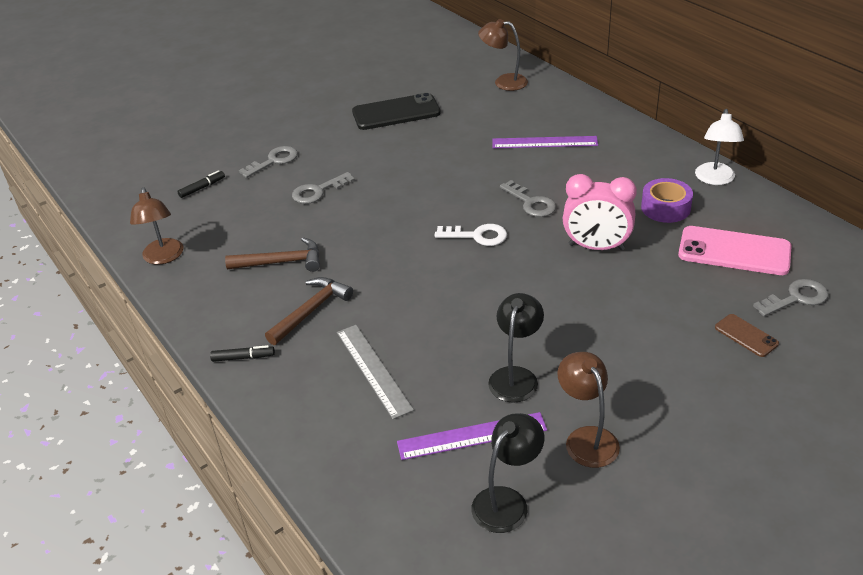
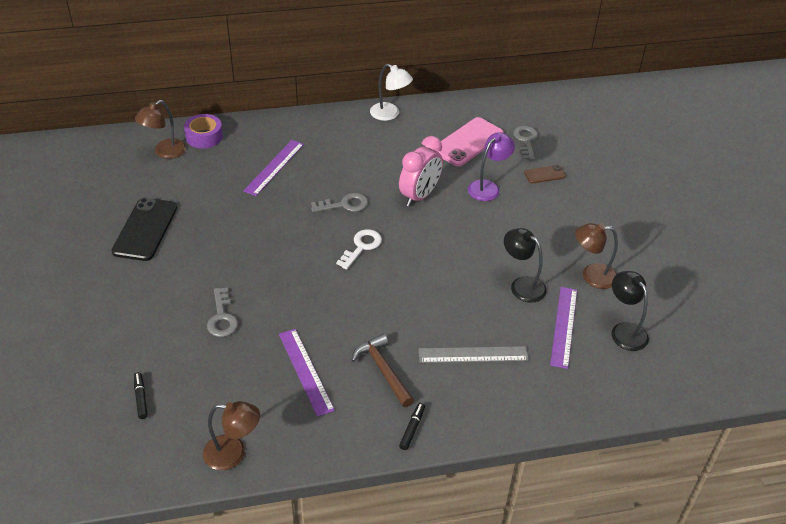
camera: 70 degrees left, 5 degrees up
(274, 161) = (144, 333): grey key -> none
(281, 262) = (306, 371): brown hammer -> purple ruler
(665, 208) = (402, 148): purple tape -> purple tape (204, 136)
(667, 294) = (488, 187): none -> purple lamp

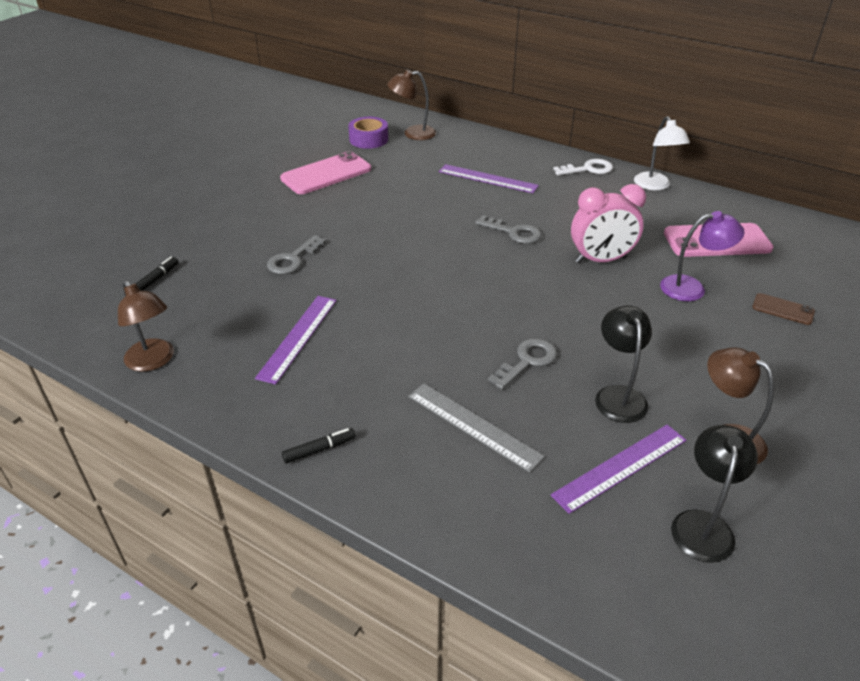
camera: 45 degrees right, 5 degrees down
(145, 229) = (326, 174): black phone -> pink phone
(204, 136) = (458, 136): purple tape -> purple tape (368, 139)
(274, 167) = (487, 179): purple ruler -> purple ruler turned 45 degrees clockwise
(361, 247) = (485, 271): white key -> white key (588, 169)
(383, 370) = (364, 380): brown hammer -> none
(526, 141) = (795, 269): grey key -> grey key (527, 361)

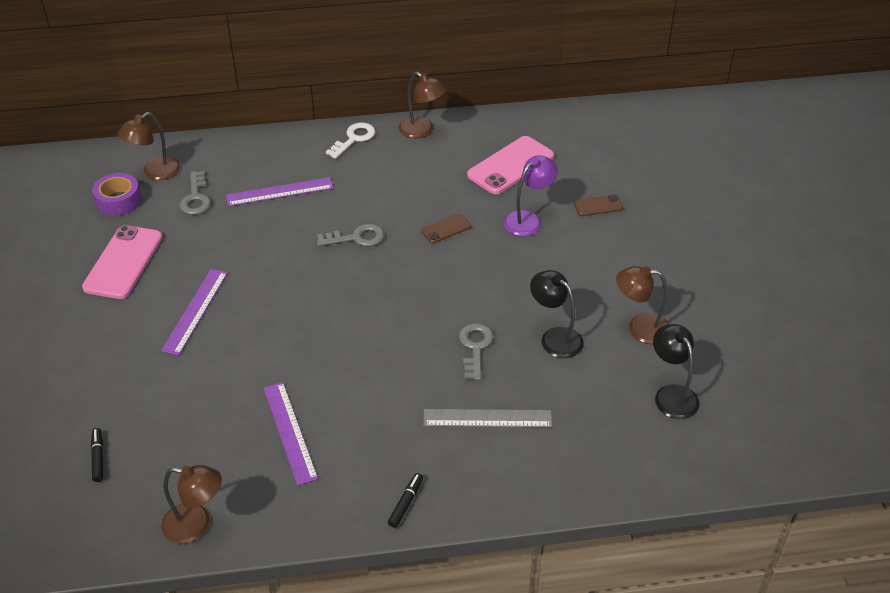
camera: 40 degrees left, 5 degrees up
(293, 259) = (200, 367): grey key -> grey key (196, 198)
(601, 260) = (446, 229): pink clock -> brown phone
(621, 467) = (599, 388): purple ruler -> purple ruler (195, 311)
(655, 186) = (422, 131): white lamp -> brown lamp

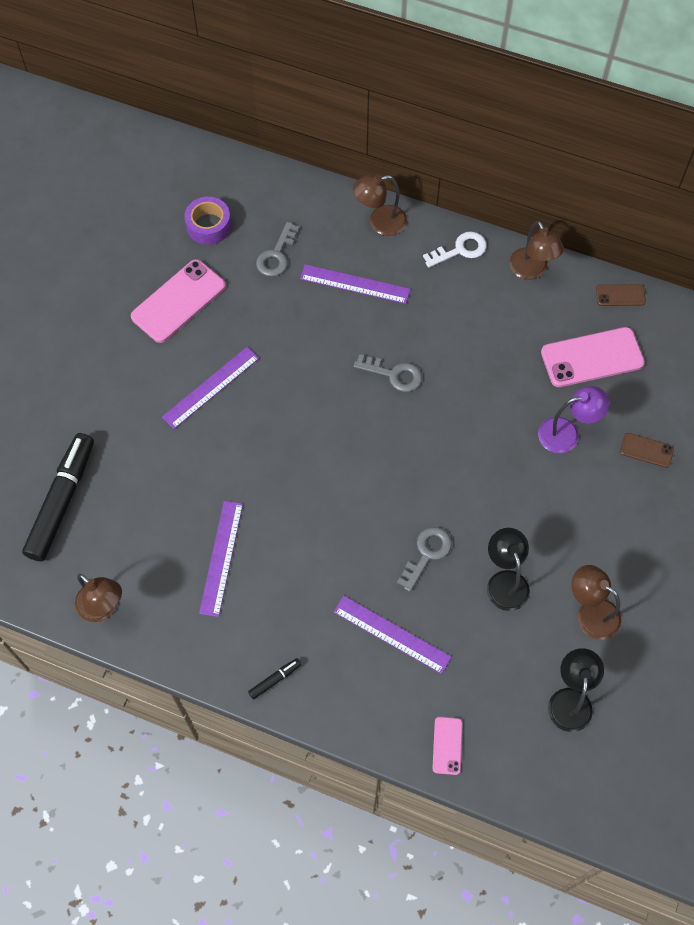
camera: 30 degrees right, 20 degrees up
(98, 458) = (62, 501): black marker -> black marker, size x2.43
(155, 172) = (256, 206): brown lamp -> brown lamp (380, 222)
(446, 229) = (482, 405): brown phone -> brown phone (620, 295)
(487, 418) = (391, 634): grey ruler -> purple ruler
(597, 478) = (447, 745): none -> pink phone

